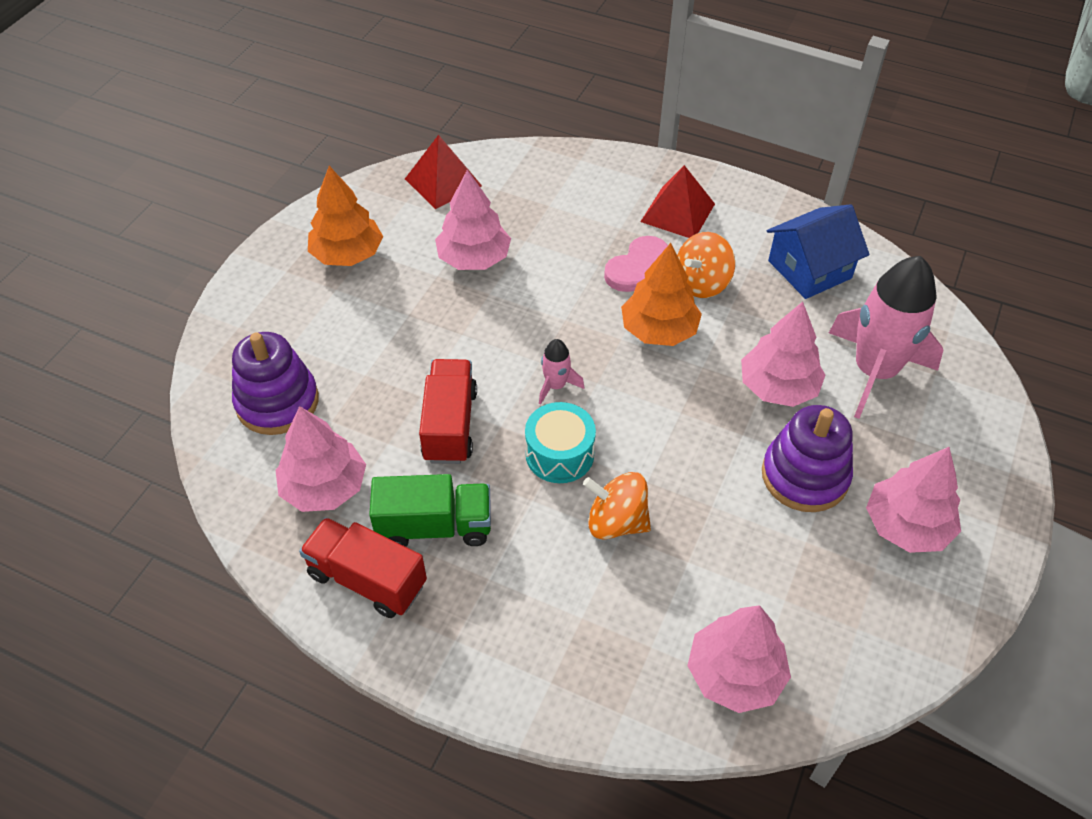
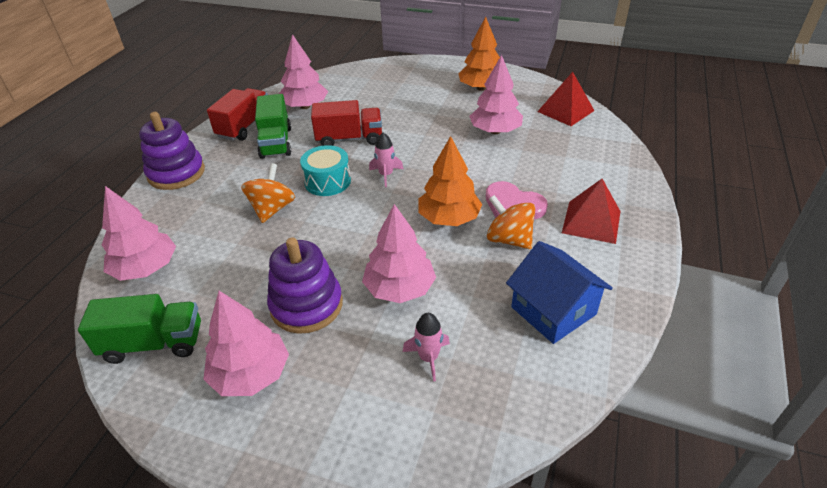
camera: 85 degrees right, 10 degrees down
(277, 402) = (362, 85): purple stacking toy -> purple stacking toy (176, 173)
(870, 635) = (154, 343): none -> green truck
(874, 371) = (428, 358): pink rocket -> pink rocket, size x0.44

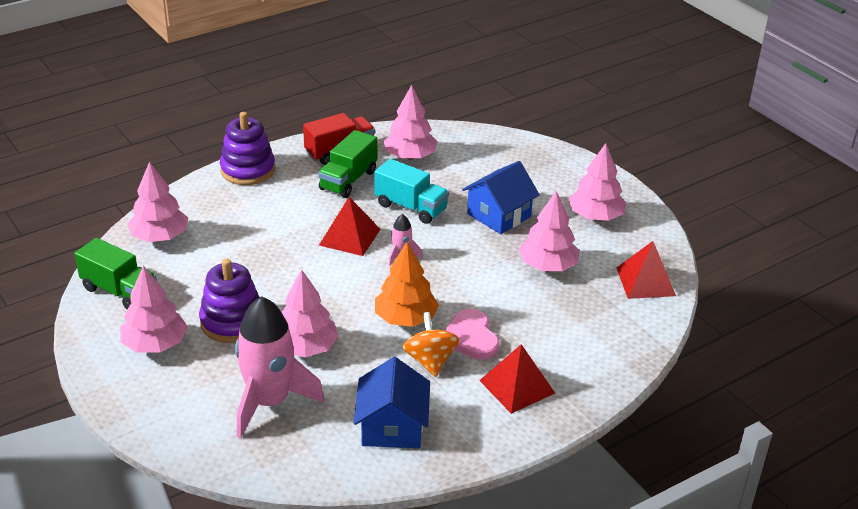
camera: 35 degrees right, 5 degrees down
(272, 209) = (284, 238): orange spinning top -> none
(327, 181) = (350, 237): turquoise drum -> red pyramid
(349, 139) = (411, 207): red truck -> turquoise truck
(419, 115) = (499, 215): none -> blue house
(428, 358) = (270, 402): pink rocket -> pink rocket, size x2.29
(481, 88) = (595, 216): orange tree -> pink tree

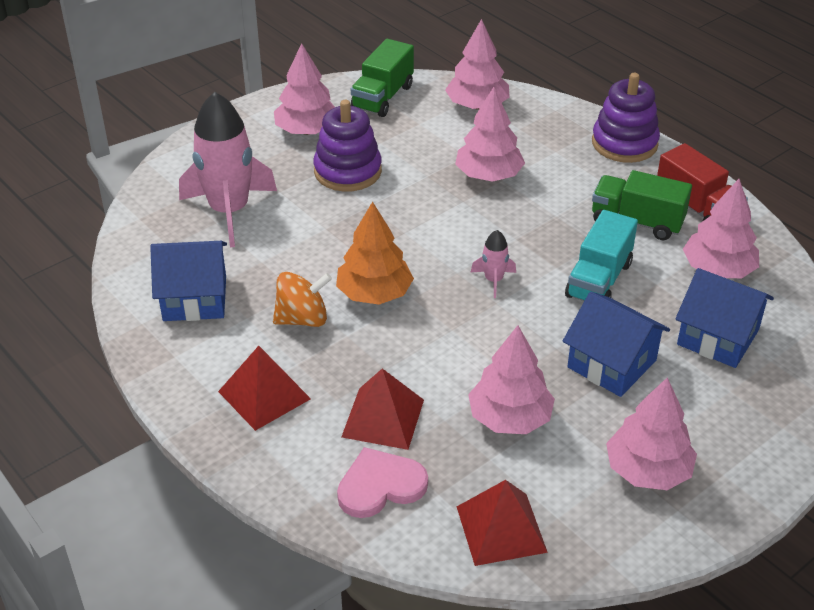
camera: 85 degrees right, 5 degrees up
(305, 348) = (314, 224): pink tree -> pink tree (488, 175)
(350, 237) = (519, 235): red pyramid -> red pyramid (383, 418)
(471, 337) = (348, 350): pink heart -> pink heart (380, 486)
(478, 169) = (718, 337): none -> blue house

